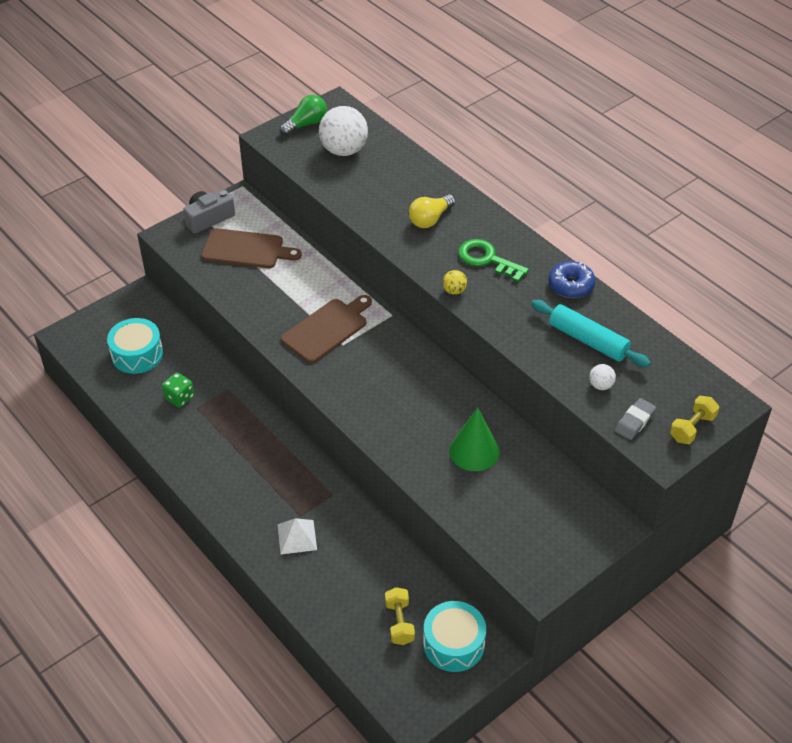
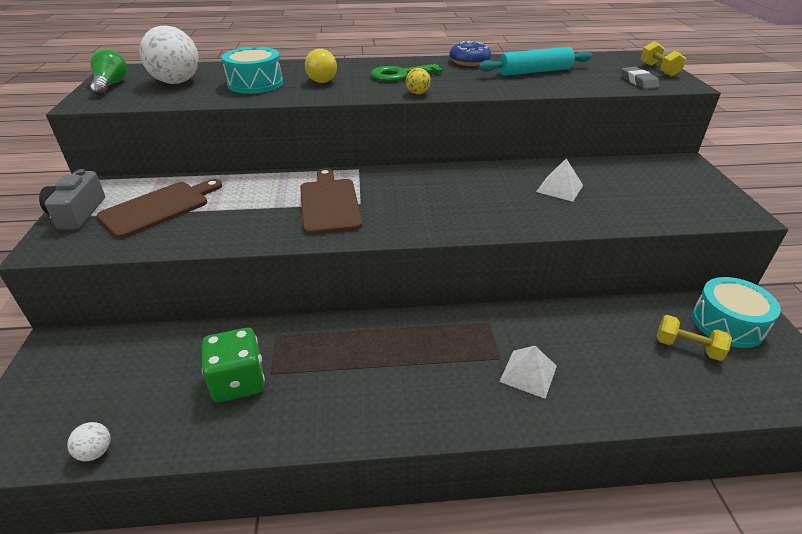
camera: 55 degrees left, 10 degrees down
(137, 354) = (127, 390): turquoise drum -> turquoise drum (255, 83)
(179, 397) = (238, 381): green dice -> green dice, size x1.55
(474, 451) = (559, 188): green cone -> white pyramid
(600, 385) = (588, 80): white ball -> white ball (96, 451)

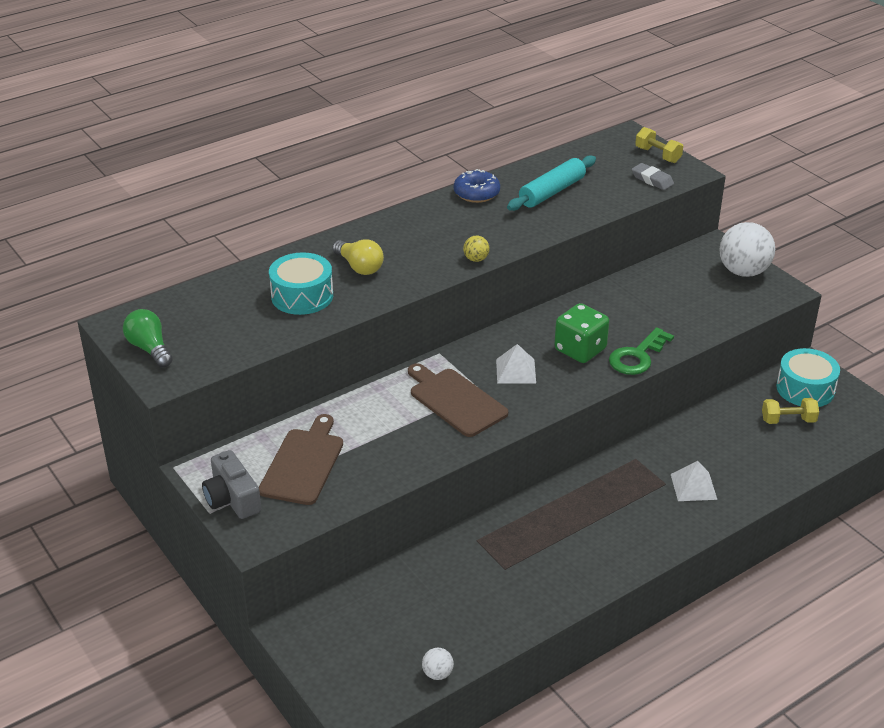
camera: 30 degrees left, 0 degrees up
(176, 82) = (215, 321): white ball -> white ball (743, 272)
(238, 381) = (487, 585): green dice -> green dice (580, 349)
(400, 75) = (431, 236): green key -> green key (637, 356)
(559, 188) = (633, 313): white pyramid -> white pyramid (516, 371)

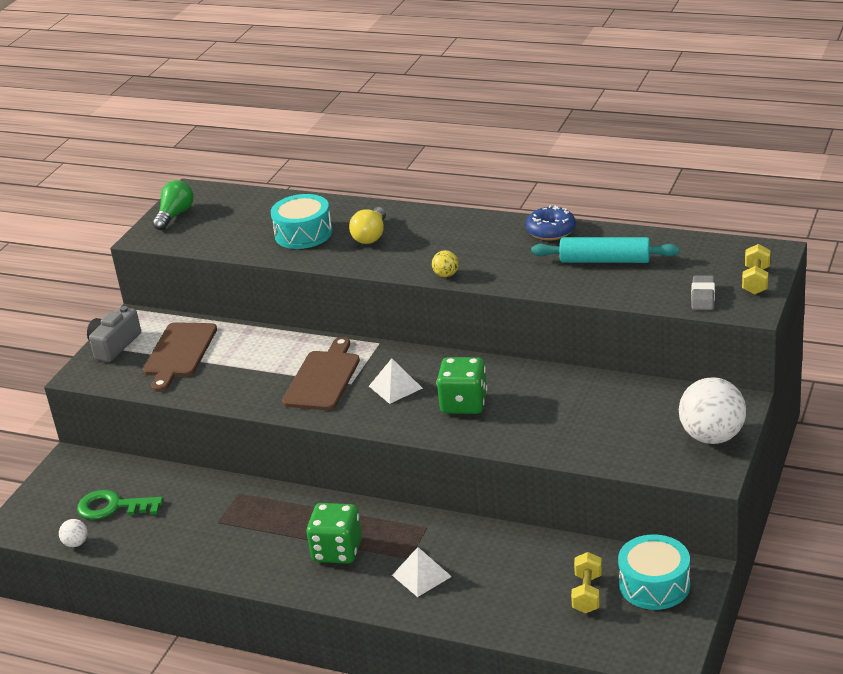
camera: 60 degrees right, 5 degrees down
(303, 463) = (179, 353): brown cutting board -> brown cutting board turned 120 degrees clockwise
(618, 516) = (337, 551): none -> green dice
(637, 356) = (489, 436): green key -> green key (113, 507)
(788, 420) = (587, 593): yellow dumbbell -> yellow dumbbell turned 45 degrees clockwise

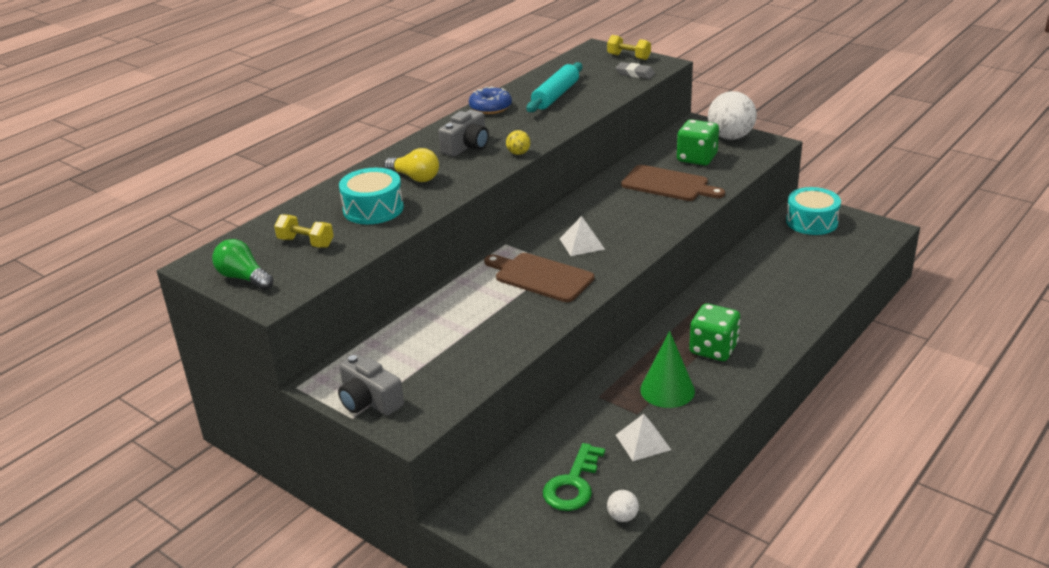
camera: 75 degrees left, 0 degrees up
(179, 353) = (425, 356): brown cutting board -> brown cutting board (668, 184)
(258, 533) = (667, 390): none -> green cone
(421, 576) = (764, 312): white pyramid -> white pyramid (643, 442)
(450, 243) = (467, 146): none -> grey camera
(464, 403) = (629, 217): green dice -> green dice (697, 158)
(587, 593) = (812, 247): yellow dumbbell -> yellow dumbbell (306, 242)

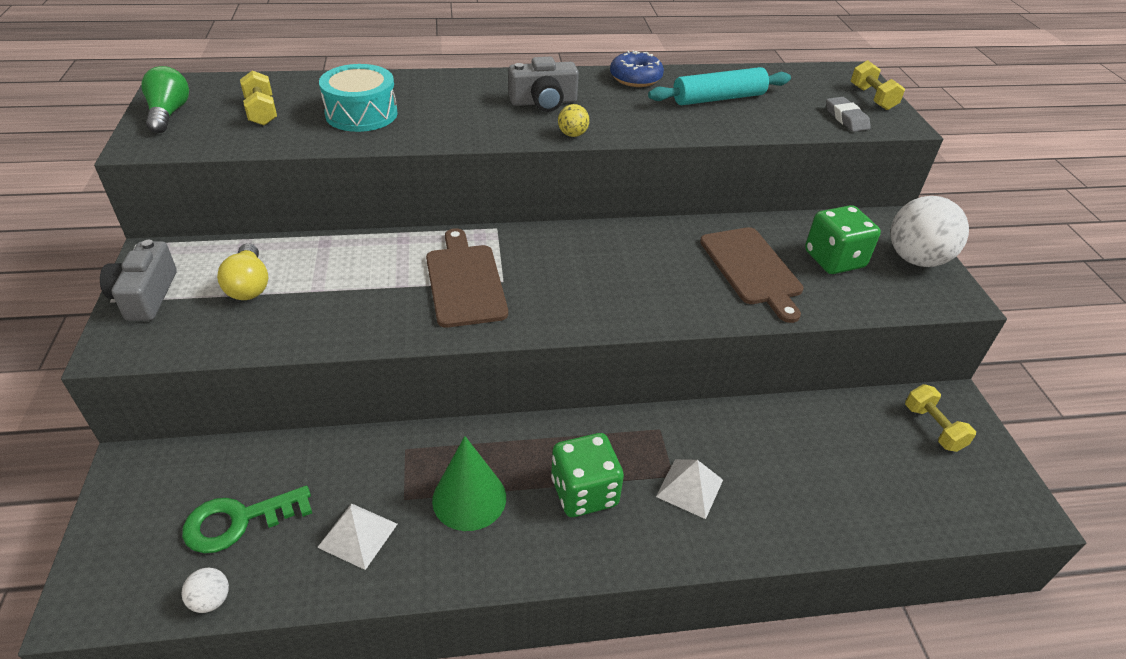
camera: 40 degrees right, 10 degrees up
(415, 177) = (446, 106): yellow light bulb -> yellow light bulb (249, 285)
(582, 243) = (558, 274): white pyramid -> white pyramid (689, 488)
(811, 222) = (933, 428): turquoise drum -> yellow dumbbell

